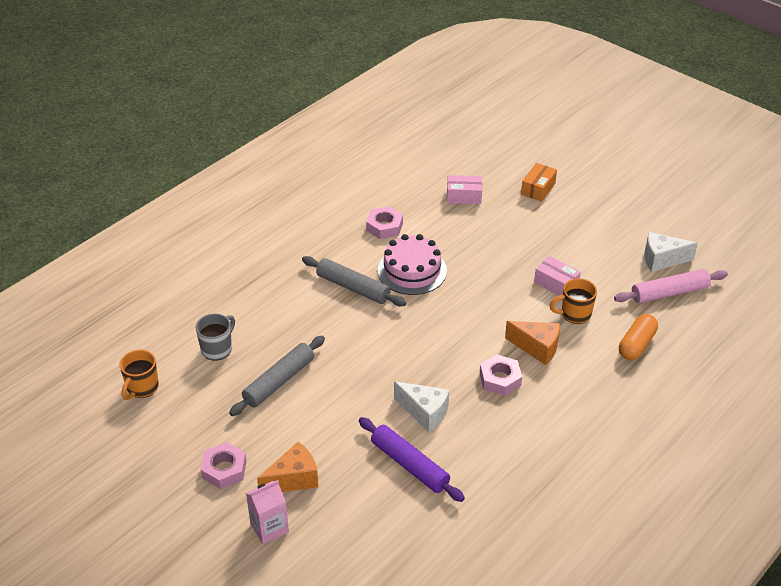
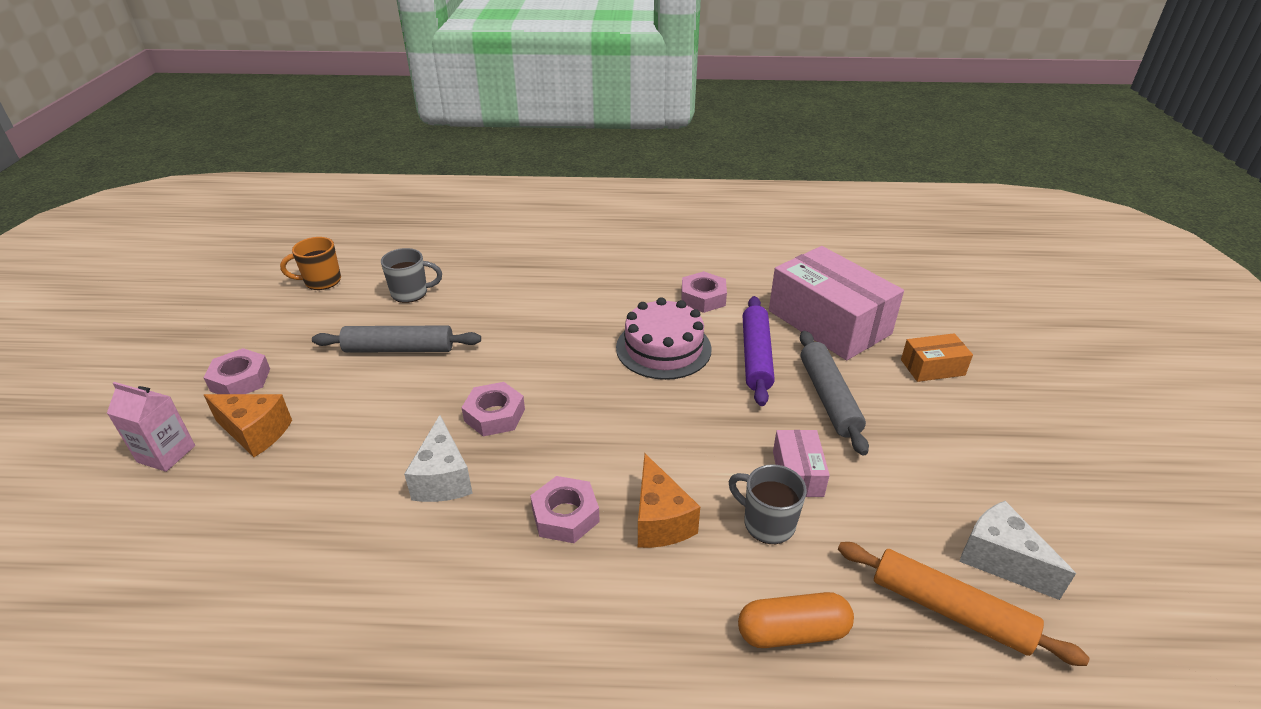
camera: 50 degrees right, 5 degrees down
(353, 288) = (588, 324): grey rolling pin -> grey rolling pin (828, 398)
(393, 368) = (494, 415): none -> pink nut
(409, 465) = (341, 513): purple rolling pin -> purple rolling pin (756, 356)
(464, 196) = (828, 322): pink box -> pink box, size x2.12
(574, 314) = (767, 523): orange mug -> grey mug
(669, 293) = (950, 610): pink rolling pin -> orange rolling pin

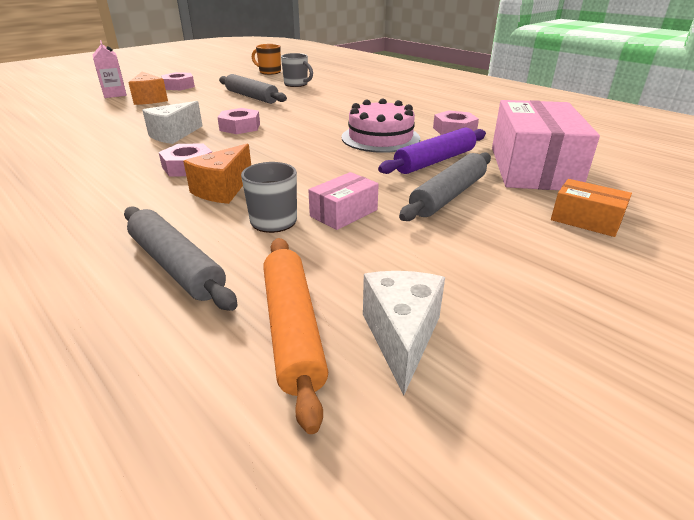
camera: 45 degrees right, 5 degrees down
(792, 632) = (176, 266): orange capsule -> grey rolling pin

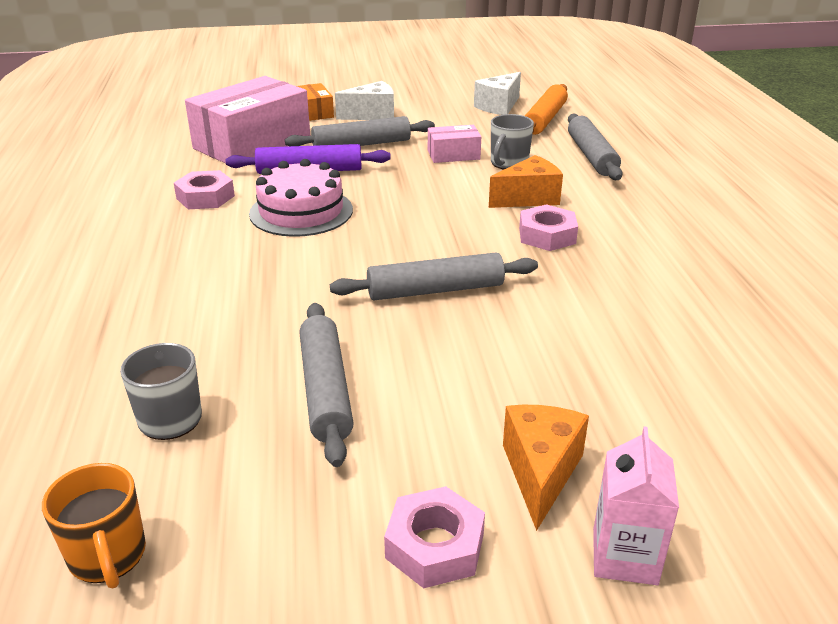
camera: 145 degrees left, 0 degrees up
(174, 135) = (540, 302): white cheese -> white cheese (372, 115)
(240, 127) = (435, 290): pink nut -> grey rolling pin

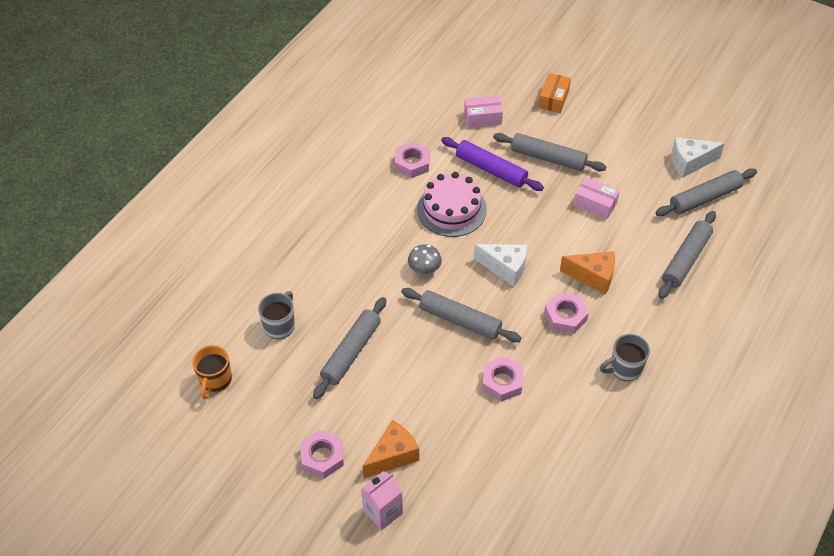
camera: 40 degrees right, 20 degrees up
(252, 143) = (482, 118): pink box -> pink box, size x0.47
(330, 268) = (424, 269): none -> grey mushroom
(372, 115) = (589, 124): white cheese -> white cheese (505, 268)
(508, 163) = (620, 234): grey mug -> grey mug (624, 369)
(544, 119) = (705, 198): orange rolling pin -> grey rolling pin
(564, 317) = (502, 382): none -> pink nut

